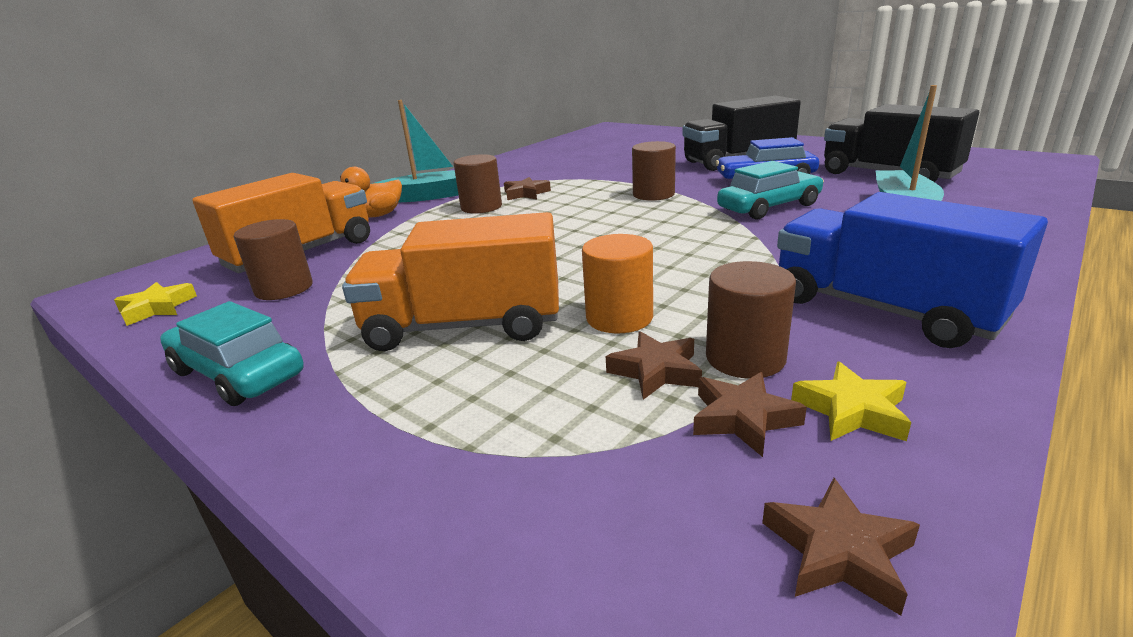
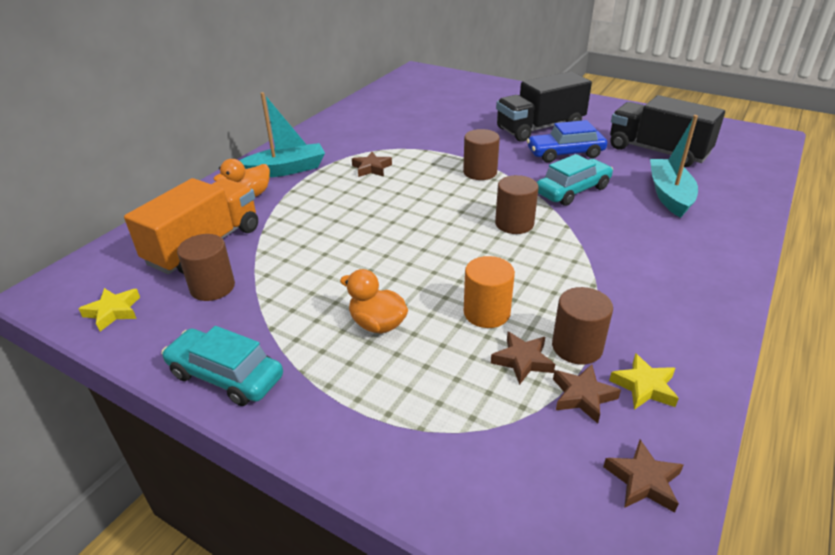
camera: 10 degrees left, 10 degrees up
(464, 326) = (377, 324): orange truck -> orange duck
(481, 207) = (339, 186): brown cylinder -> brown cylinder (514, 224)
(883, 309) = (659, 300): blue truck -> none

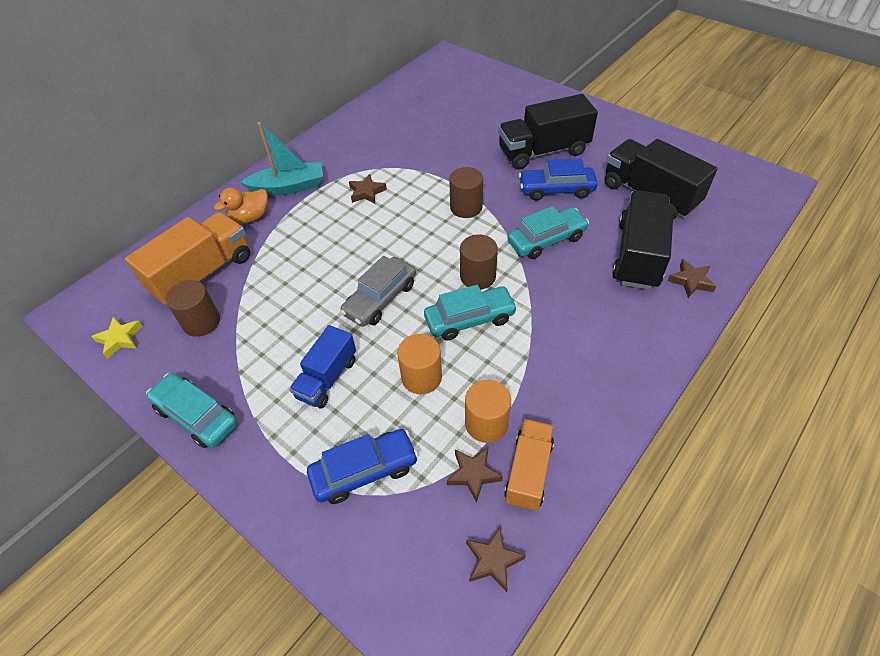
camera: 10 degrees right, 15 degrees up
(377, 324) = (327, 378): orange duck -> blue truck
(415, 250) = (380, 299): none -> grey car
(452, 408) = (364, 471): none -> blue car
(520, 259) = (470, 319): none -> turquoise car
(522, 360) = (436, 432): brown star -> brown star (691, 281)
(577, 347) = (486, 423): brown cylinder -> orange cylinder
(644, 386) = (528, 472): yellow star -> orange truck
(669, 195) = (638, 255): turquoise boat -> black truck

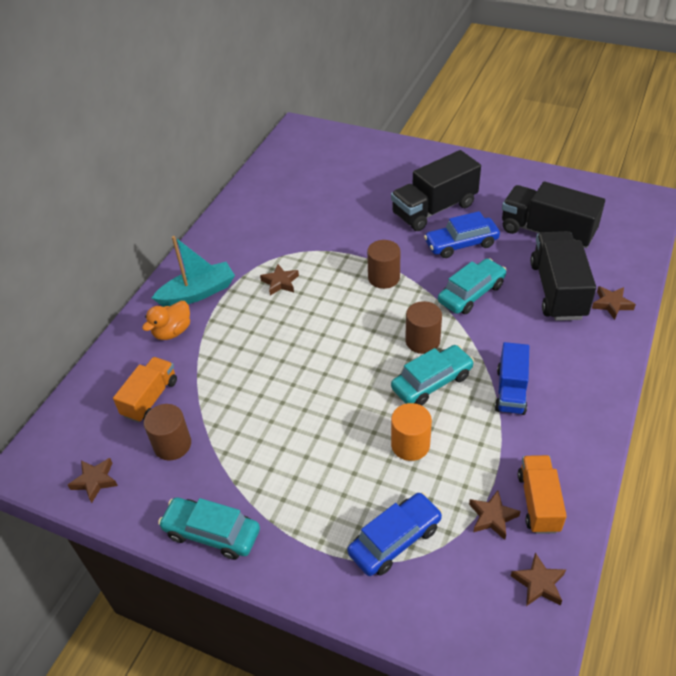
camera: 15 degrees left, 5 degrees down
(120, 339) = (95, 481): yellow star -> brown star
(203, 274) = (150, 398): orange truck -> orange truck, size x0.63
(327, 378) = (322, 467): blue truck -> blue truck (511, 391)
(380, 299) = (340, 382): grey car -> none
(486, 423) = (485, 471): orange cylinder -> none

